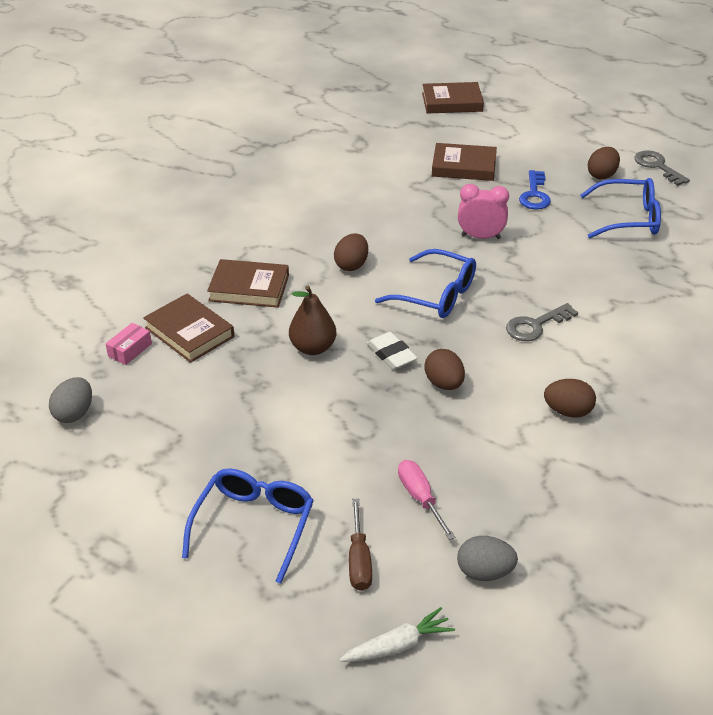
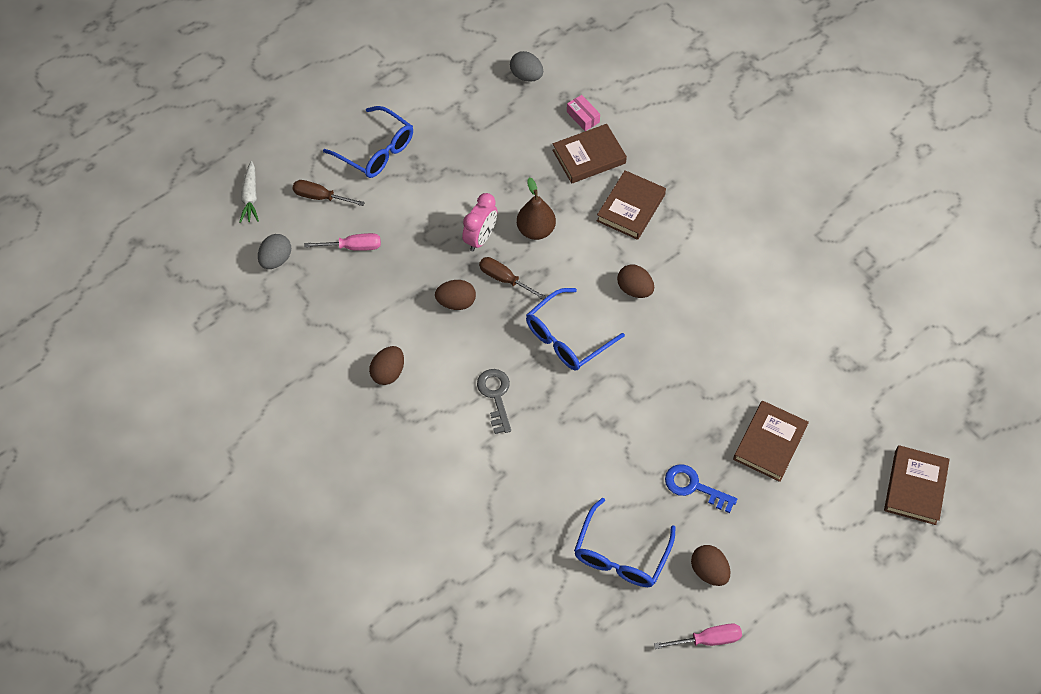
camera: 110 degrees right, 20 degrees up
(391, 354) = (505, 279): white eraser -> brown screwdriver
(480, 237) = (639, 407): pink clock -> pink clock (480, 238)
(657, 166) = (707, 639): grey key -> pink screwdriver

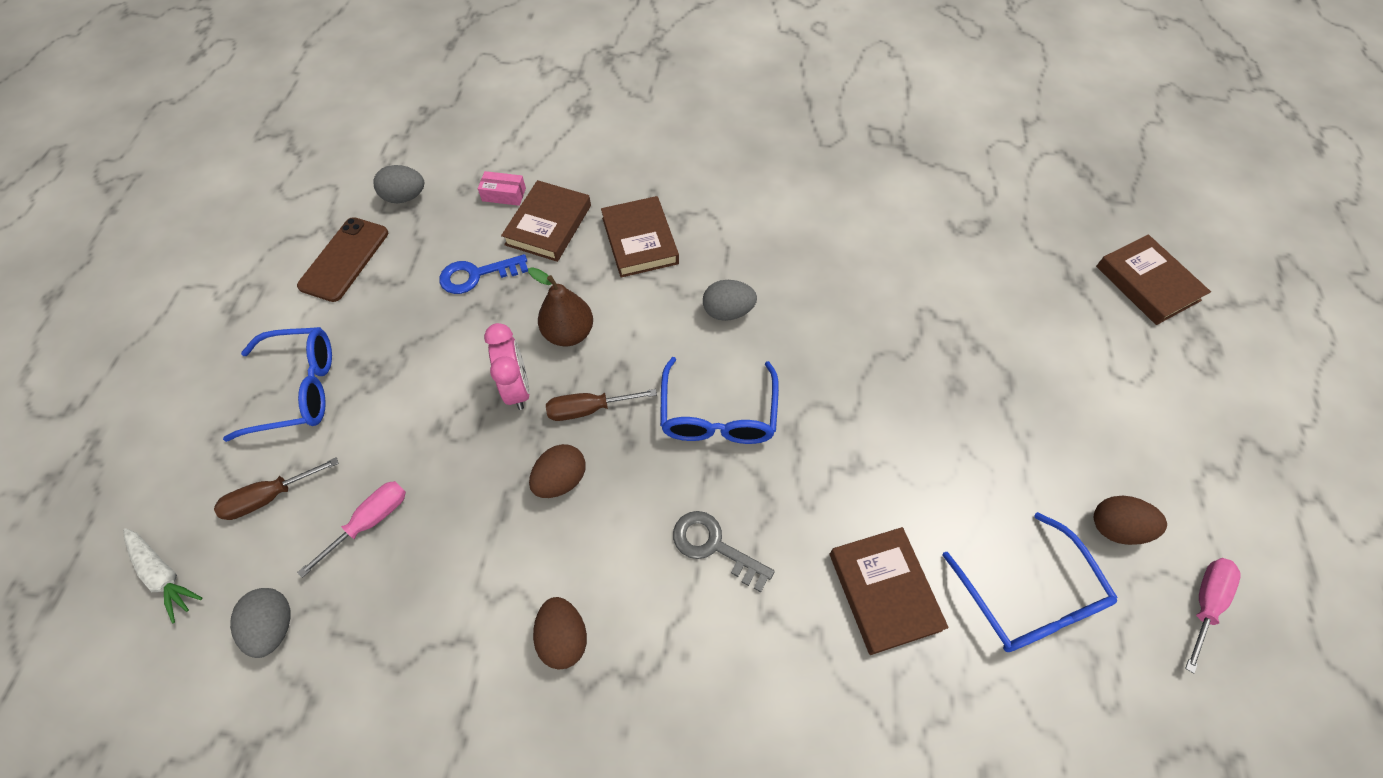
camera: 45 degrees left, 0 degrees up
(460, 91) = (344, 259): none -> brown phone
(634, 289) = (728, 311): brown egg -> grey egg
(694, 487) = (1001, 454): blue key -> blue key (477, 275)
(769, 443) = (1005, 349): brown book -> brown book (884, 591)

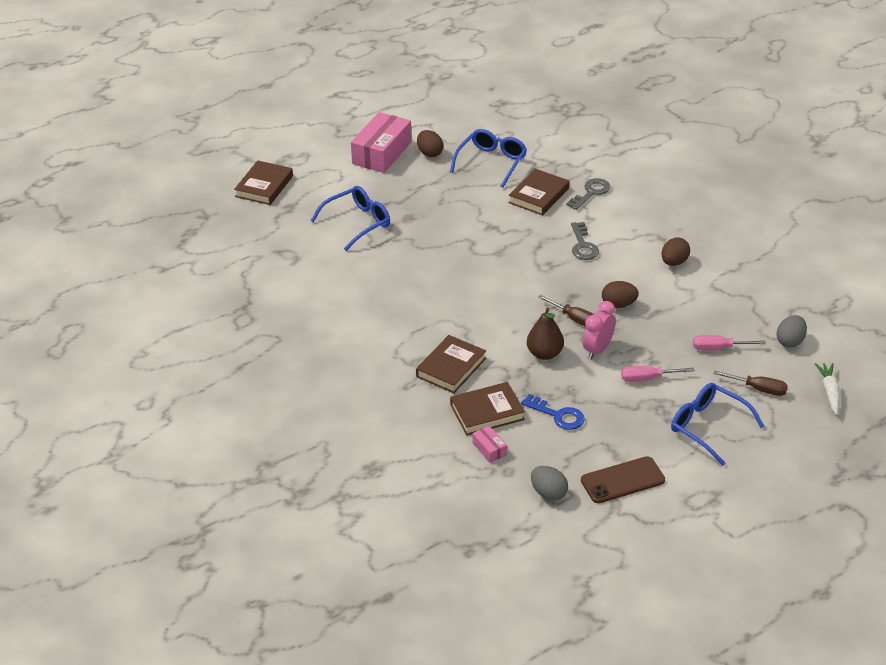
camera: 130 degrees left, 20 degrees down
(718, 414) = (521, 278): blue glasses -> blue glasses (357, 223)
(728, 311) = (457, 307): grey egg -> none
(830, 679) = (591, 193): none -> grey key
(1156, 463) = (382, 153): none -> pink box
(1204, 604) = (438, 125): pink screwdriver -> pink screwdriver (648, 378)

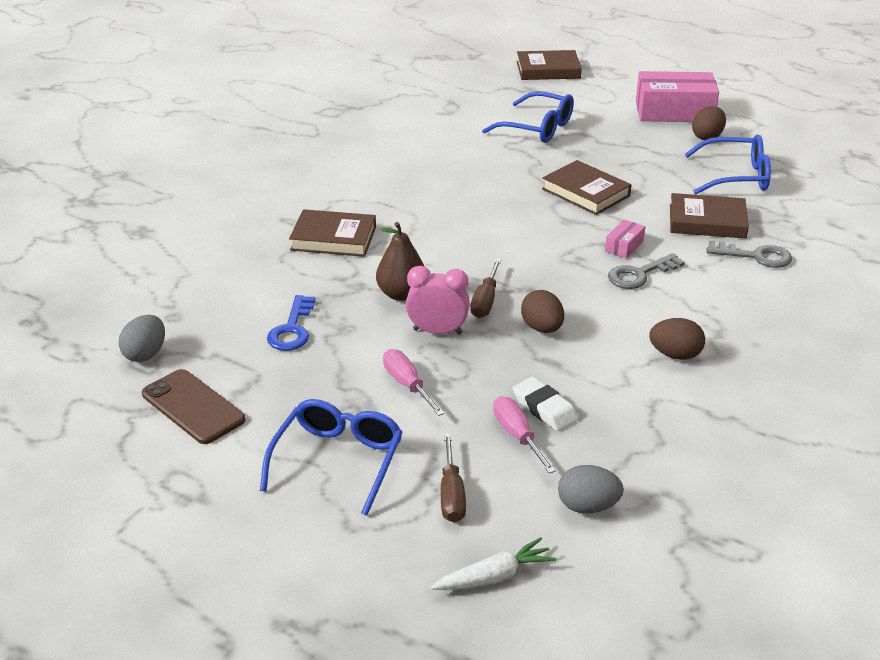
camera: 65 degrees right, 5 degrees down
(487, 412) = (269, 279): brown book -> brown book (585, 192)
(489, 449) = (206, 295): pink box -> pink box (624, 246)
(699, 330) = (544, 408): none -> white eraser

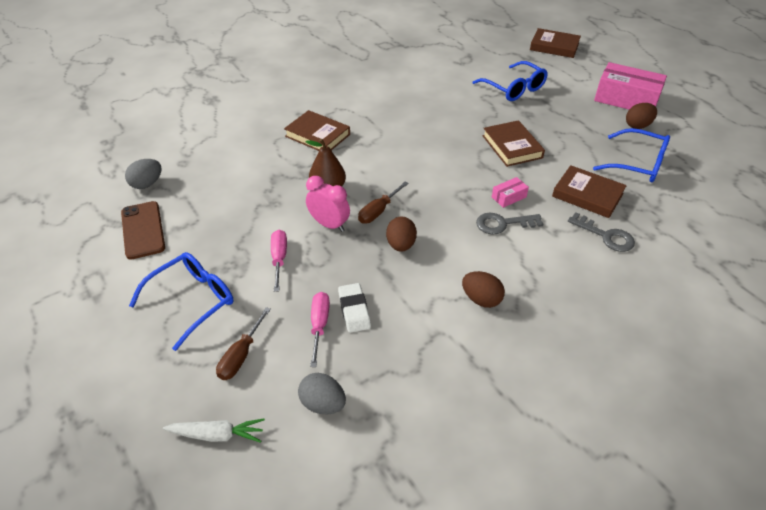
camera: 25 degrees right, 10 degrees up
(292, 329) = (242, 193): blue key -> none

